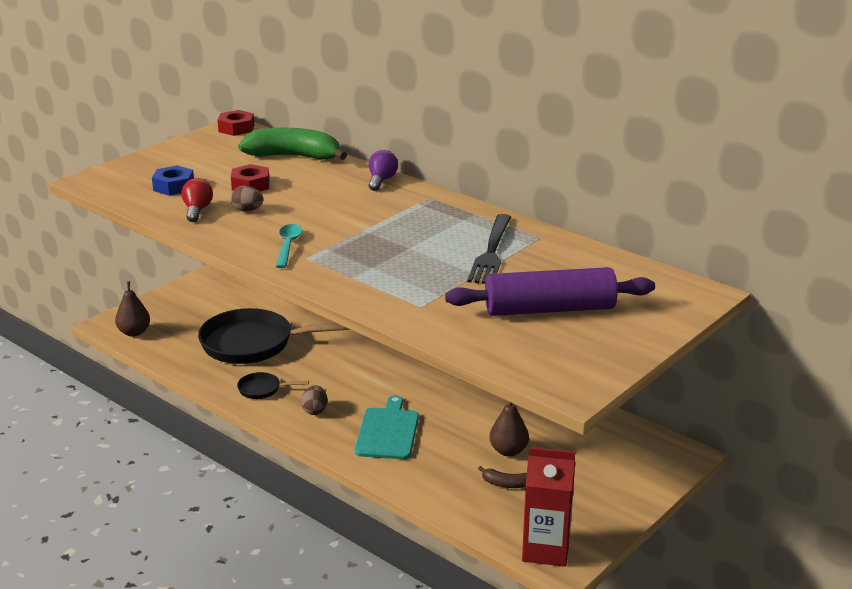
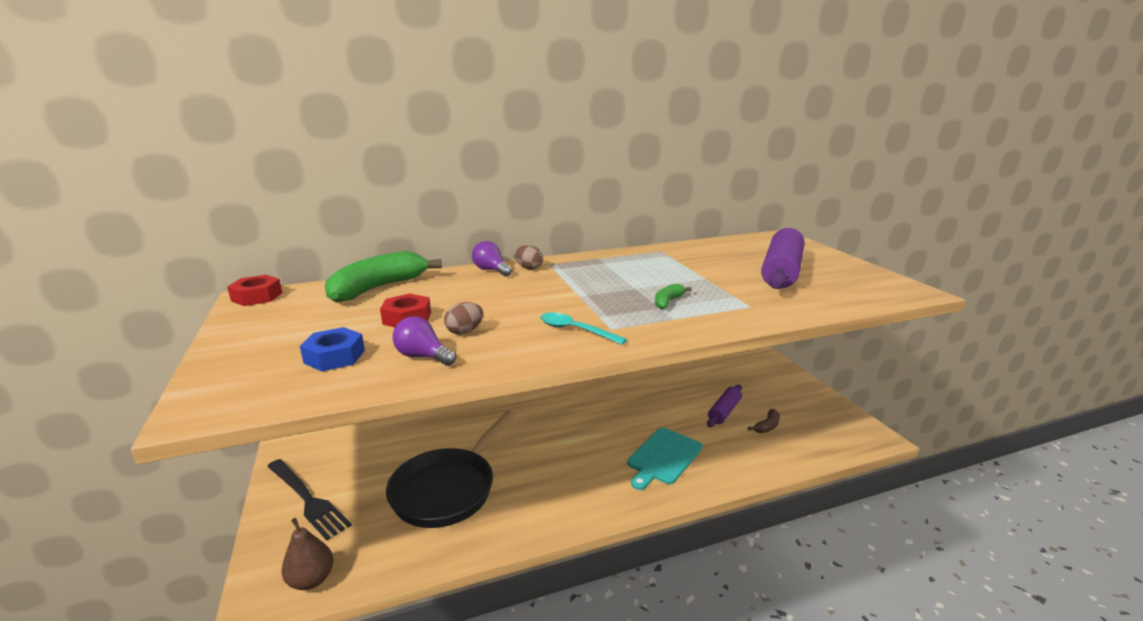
camera: 60 degrees left, 5 degrees down
(197, 210) = (423, 356): red light bulb -> purple light bulb
(262, 389) = (536, 510): black pan -> none
(315, 410) = (600, 487): brown egg -> brown egg (528, 268)
(388, 431) = (663, 457): turquoise cutting board -> turquoise cutting board turned 90 degrees counterclockwise
(390, 268) = (668, 302): none -> green banana
(491, 252) = (671, 267): black fork -> black fork (307, 499)
(508, 451) = (724, 411): brown pear -> purple rolling pin
(546, 550) = (856, 437): red carton -> none

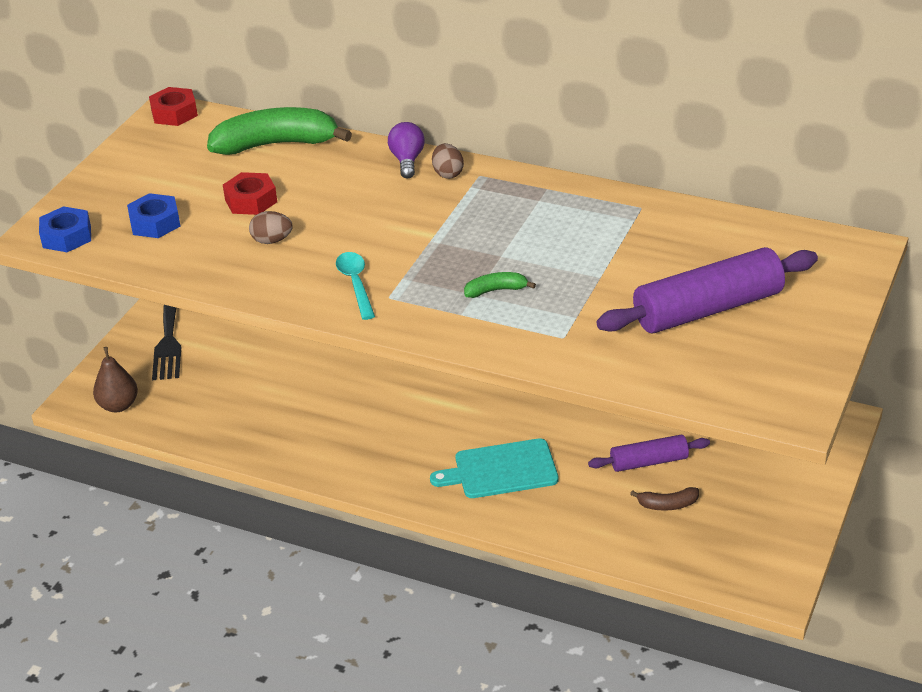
camera: 45 degrees right, 15 degrees up
(241, 398) = (67, 236): none -> blue nut
(423, 356) = (209, 254): purple light bulb -> none
(448, 489) = (277, 388): black pan -> none

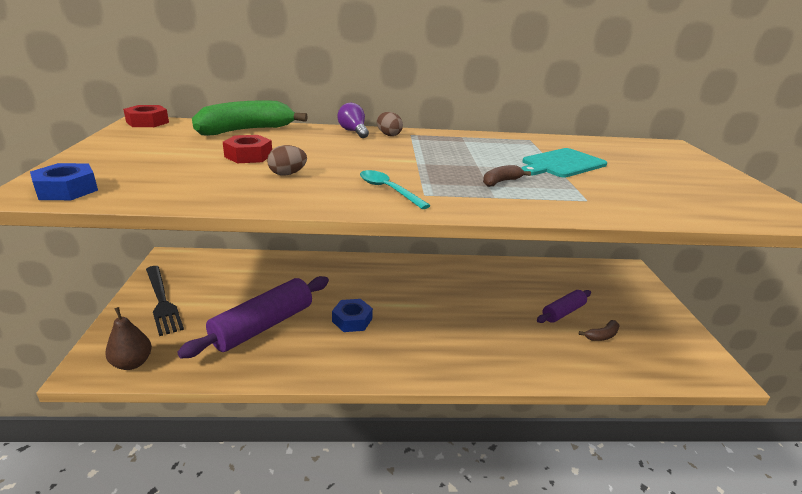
camera: 30 degrees left, 10 degrees down
(155, 223) = (164, 174): blue nut -> blue nut (352, 320)
(496, 290) = (500, 182): green banana -> brown banana
(501, 470) = (480, 339): turquoise cutting board -> turquoise cutting board (562, 164)
(708, 309) = (647, 175): purple rolling pin -> purple rolling pin (263, 326)

